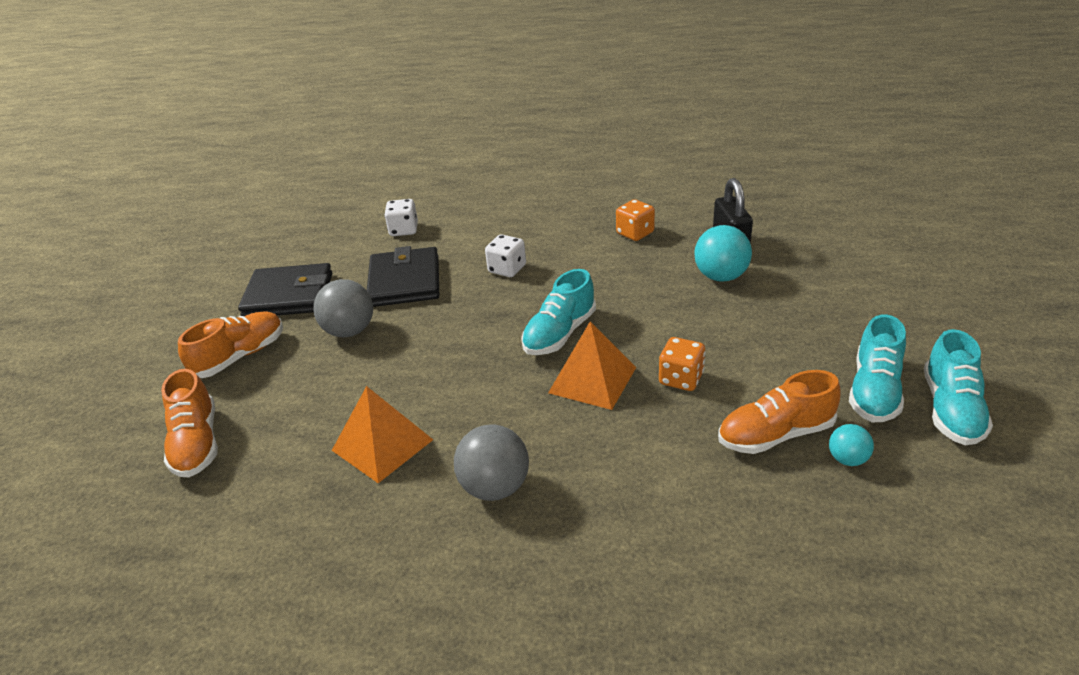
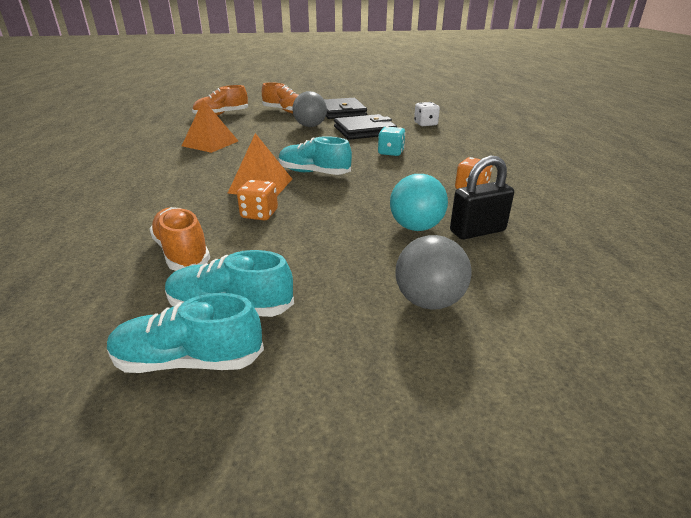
camera: 75 degrees right, 5 degrees down
(495, 487) = (166, 169): grey ball -> grey ball (429, 301)
(507, 269) = (391, 152): white dice -> turquoise dice
(847, 459) = (139, 286): turquoise ball -> none

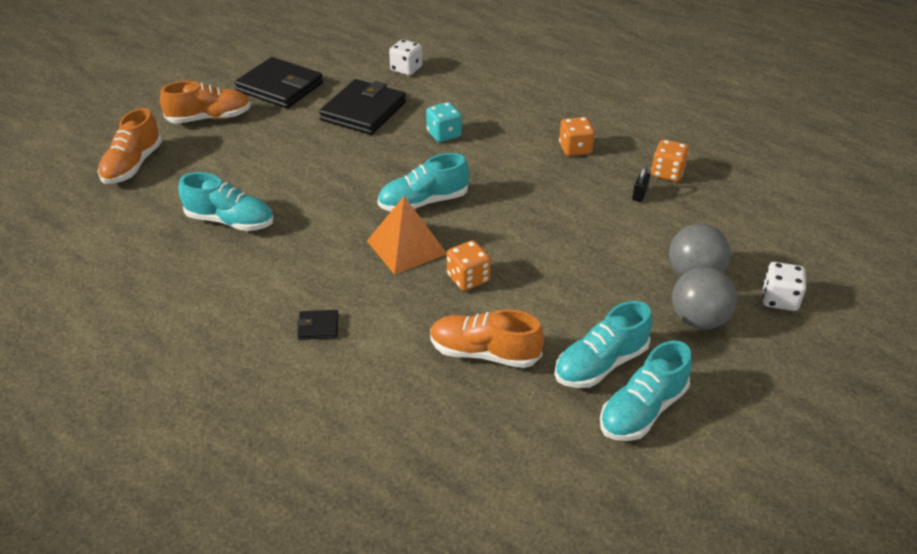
camera: 45 degrees left, 10 degrees up
(144, 194) = (318, 327): none -> black wallet
(210, 143) = (230, 221): orange pyramid -> turquoise shoe
(310, 126) = (290, 132): grey ball -> grey ball (698, 320)
(416, 227) = (598, 217): turquoise ball -> none
(477, 231) = (639, 195): black padlock -> black padlock, size x0.47
(490, 374) = (779, 299): none -> white dice
(530, 230) = (667, 173): none -> orange dice

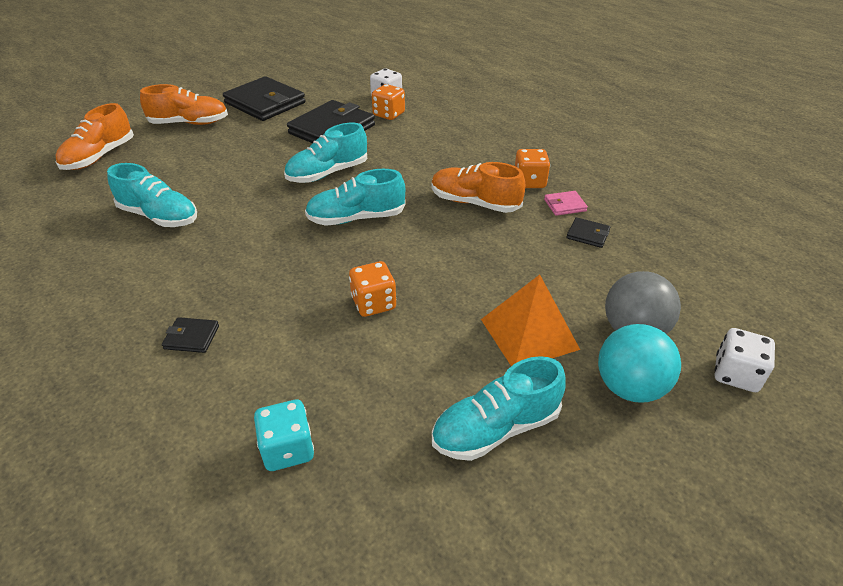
camera: 10 degrees right, 0 degrees up
(406, 247) = (321, 262): orange pyramid -> orange pyramid (529, 334)
(444, 134) = (401, 156): turquoise dice -> turquoise dice (288, 449)
(484, 353) = (361, 394): orange shoe -> orange shoe (474, 203)
(613, 169) = (564, 205): none -> pink wallet
(639, 195) = (588, 234): black padlock -> black wallet
(642, 410) = (534, 501): turquoise shoe -> turquoise shoe (328, 173)
(667, 173) = (623, 215): orange dice -> orange dice (388, 114)
(698, 320) = (629, 387): grey ball -> turquoise ball

